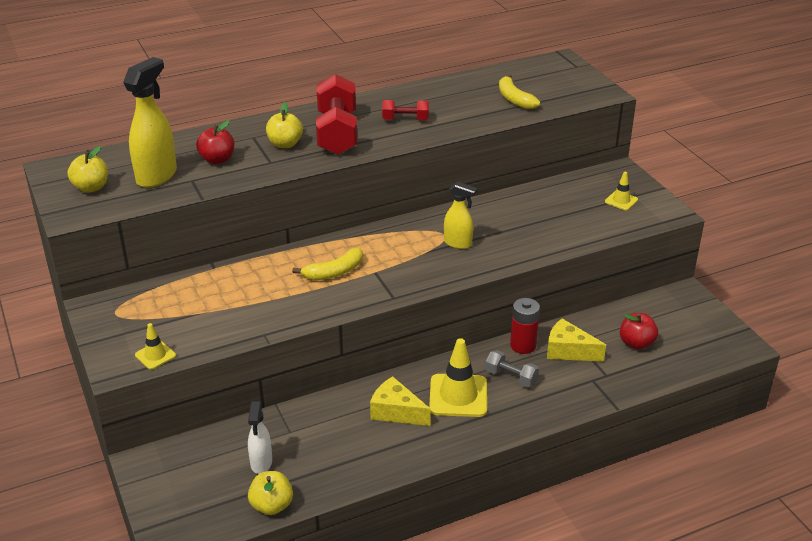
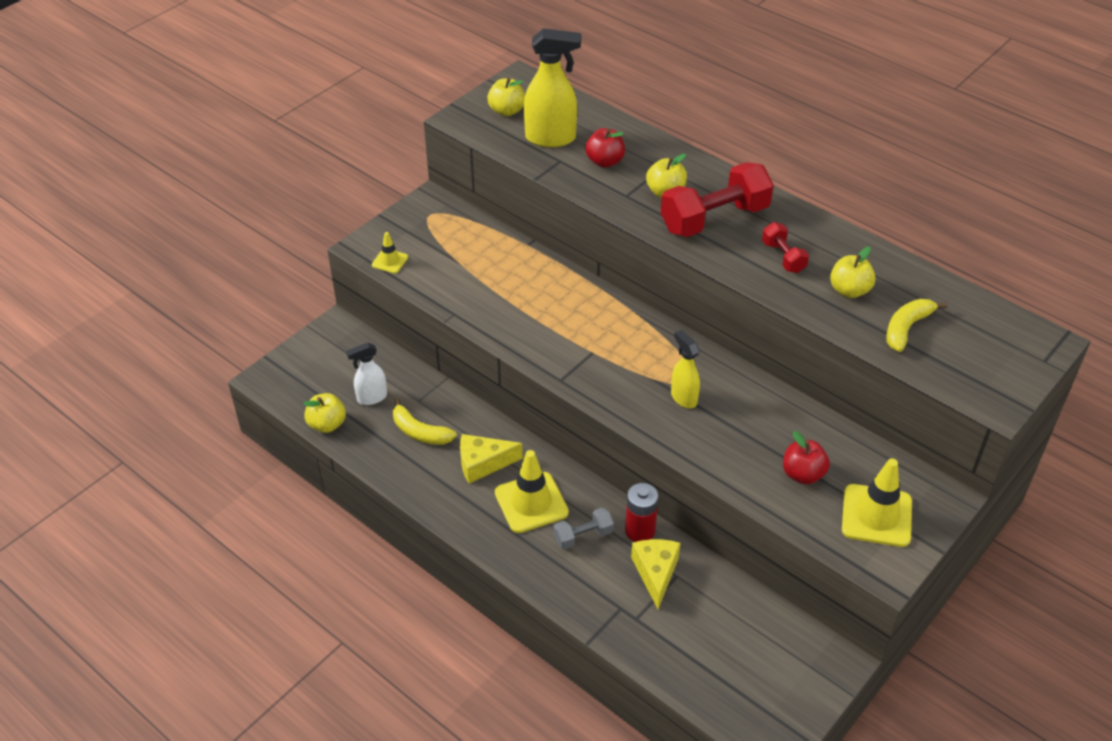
camera: 65 degrees right, 10 degrees up
(334, 272) = (573, 324): yellow banana -> yellow banana (420, 432)
(396, 412) = (483, 464): yellow cheese -> yellow cheese turned 105 degrees counterclockwise
(458, 243) = (683, 397): yellow spray bottle -> yellow spray bottle turned 150 degrees clockwise
(461, 107) = (849, 290): none -> yellow apple
(511, 377) = (583, 536): grey dumbbell -> grey dumbbell turned 60 degrees clockwise
(621, 201) = (876, 516): yellow traffic cone -> yellow traffic cone, size x1.92
(636, 343) = (708, 633): red apple -> red apple (803, 474)

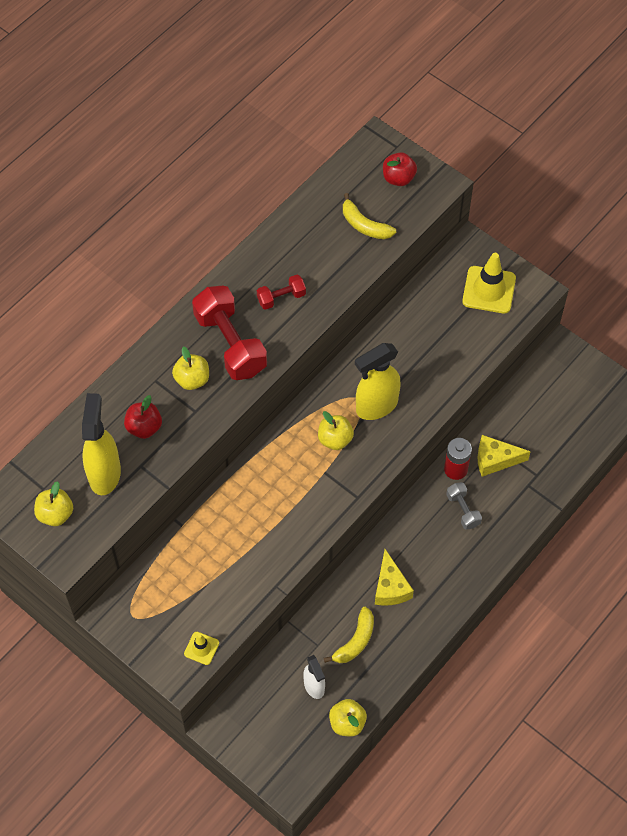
camera: 90 degrees left, 15 degrees up
(531, 502) = (431, 548): yellow traffic cone -> none
(683, 397) = (376, 406): yellow spray bottle -> yellow spray bottle, size x1.67
(803, 474) = (452, 331): red apple -> red apple (398, 178)
(849, 290) = (322, 257): yellow apple -> yellow apple (335, 439)

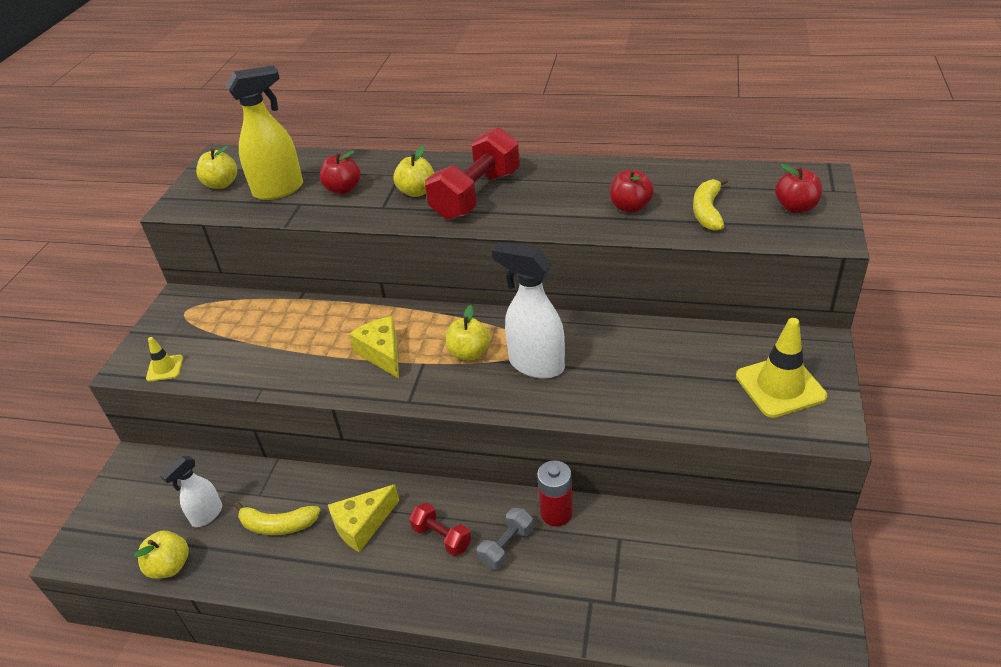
camera: 65 degrees right, 20 degrees down
(281, 298) = (559, 200): red dumbbell -> red dumbbell (441, 537)
(324, 263) = (630, 207): none -> red apple
(376, 406) = (536, 365): yellow spray bottle -> white spray bottle
(495, 460) = (599, 546): yellow cheese -> yellow cheese (382, 353)

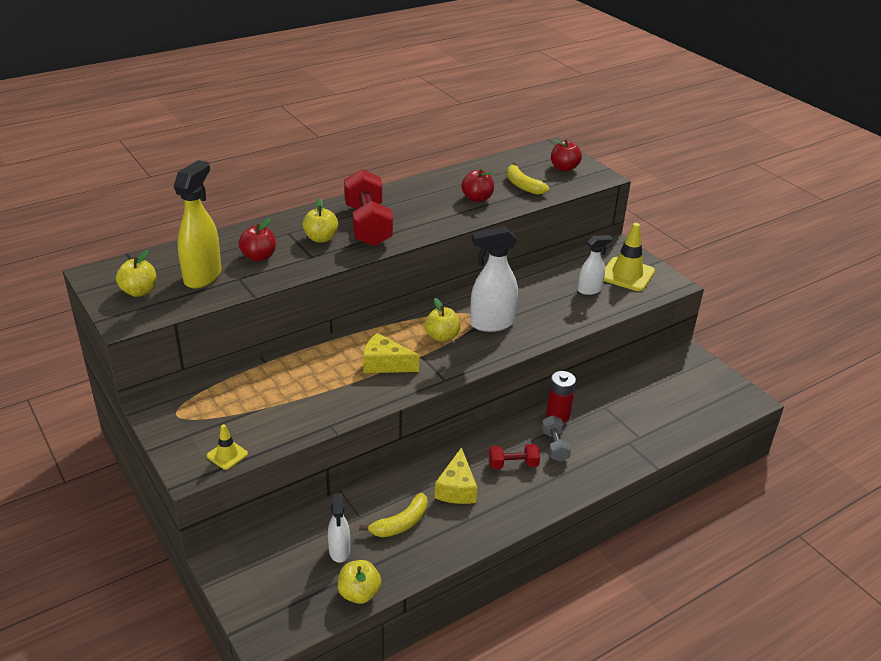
camera: 50 degrees left, 5 degrees down
(702, 382) = (590, 290): none -> white spray bottle

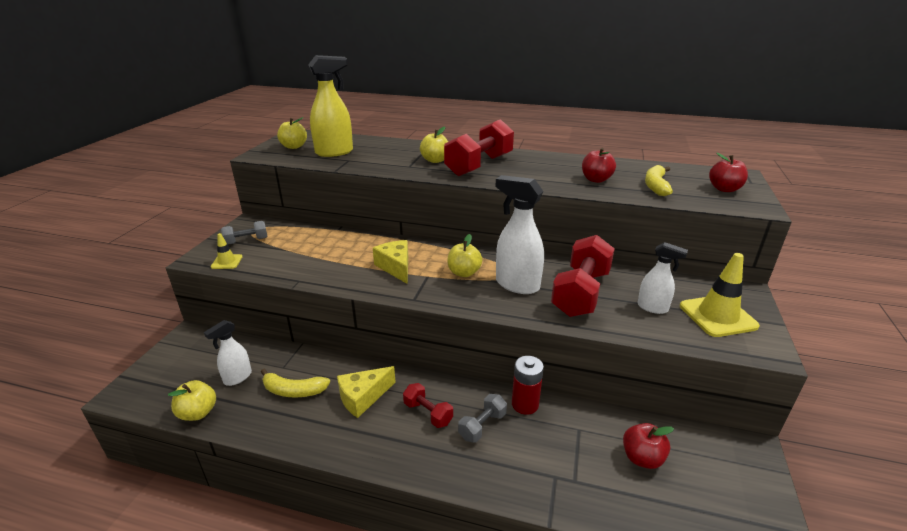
camera: 50 degrees right, 5 degrees down
(199, 426) = (246, 241): none -> grey dumbbell
(259, 257) = (381, 155): red apple -> red apple (642, 458)
(538, 305) = (581, 293): none -> red dumbbell

